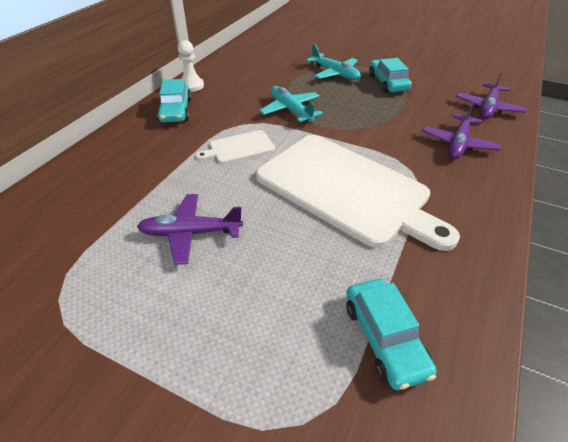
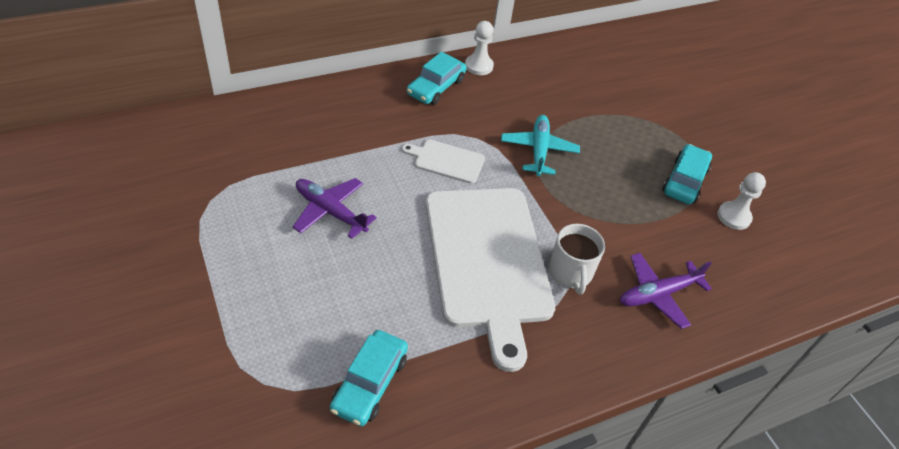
camera: 35 degrees right, 5 degrees up
(335, 73) = (640, 134): turquoise plane -> none
(401, 163) = (570, 272): none -> white mug
(433, 86) = (733, 217): none -> white pawn
(488, 108) = (758, 282): purple plane -> none

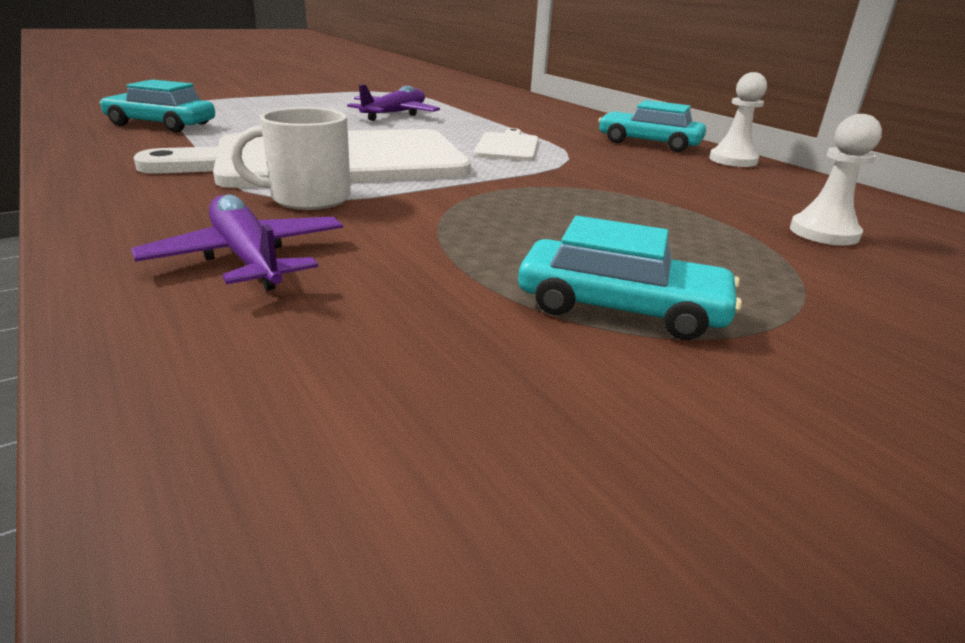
camera: 85 degrees right, 20 degrees down
(538, 150) = (580, 187): turquoise plane -> none
(733, 217) = (530, 375): white pawn -> white pawn (823, 233)

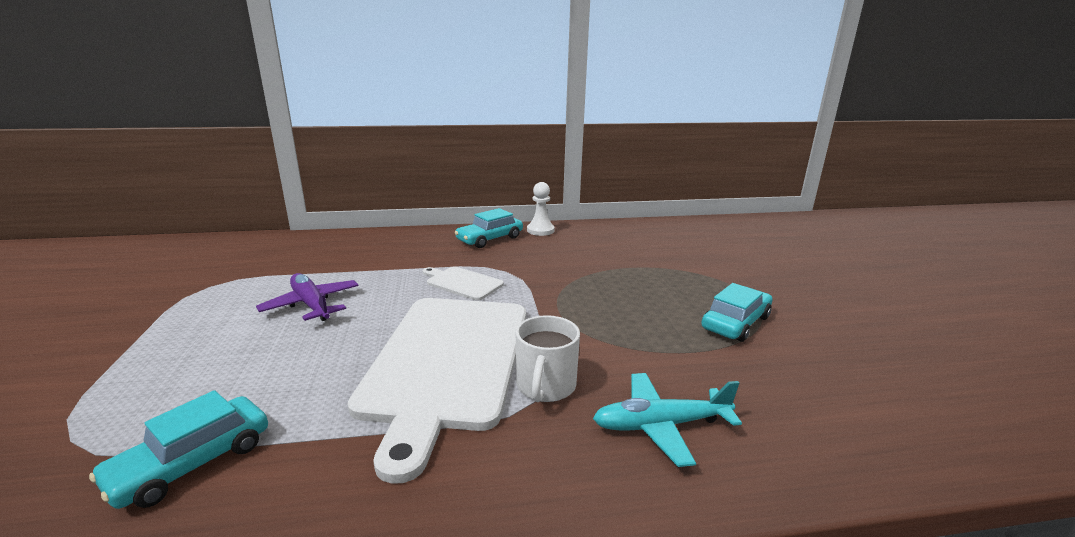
camera: 65 degrees left, 5 degrees down
(248, 258) = (660, 425): purple plane -> turquoise plane
(823, 233) = (657, 252): white pawn -> none

